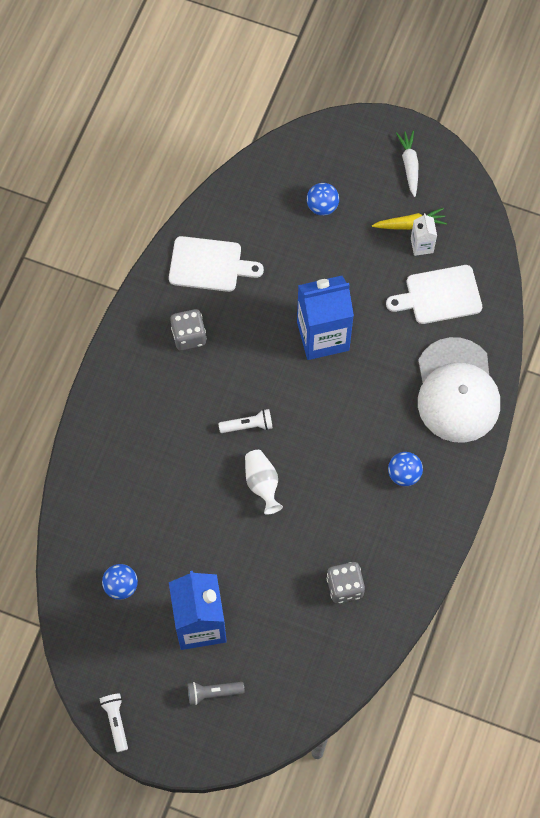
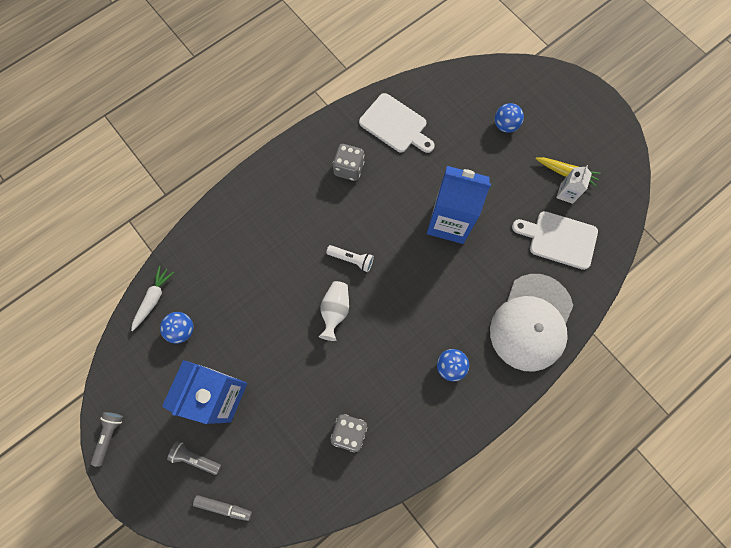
camera: 30 degrees right, 5 degrees up
(116, 721) = (109, 436): white flashlight -> grey flashlight
(268, 719) = (223, 507): none -> grey marker
(409, 165) = (590, 128): white carrot -> white carrot (153, 299)

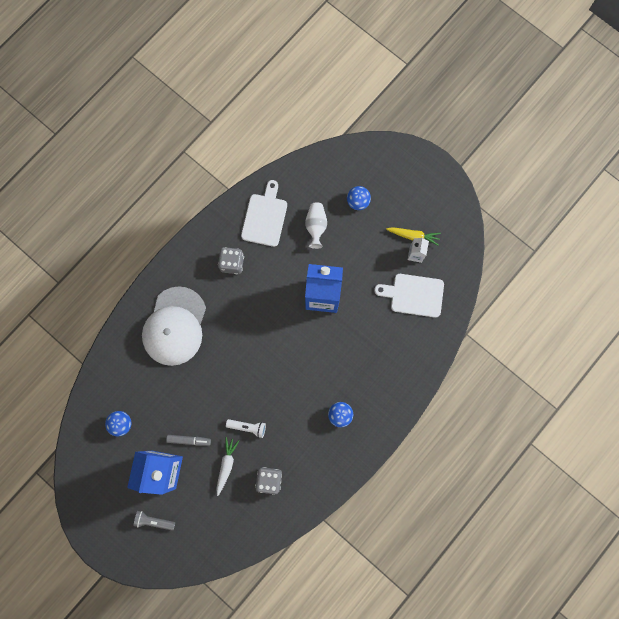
camera: 10 degrees left, 5 degrees up
(109, 436) = (83, 516): grey flashlight -> none
(153, 299) = (92, 403): white carrot -> white carrot (226, 465)
(223, 507) = (183, 553): grey marker -> grey marker (189, 440)
(335, 310) = (241, 386): white vase -> white vase (316, 226)
(351, 259) = (248, 341): white flashlight -> white flashlight (248, 427)
(395, 125) = (265, 217): white cutting board -> white cutting board turned 105 degrees counterclockwise
(531, 322) = (399, 368): white cap -> white cap (175, 326)

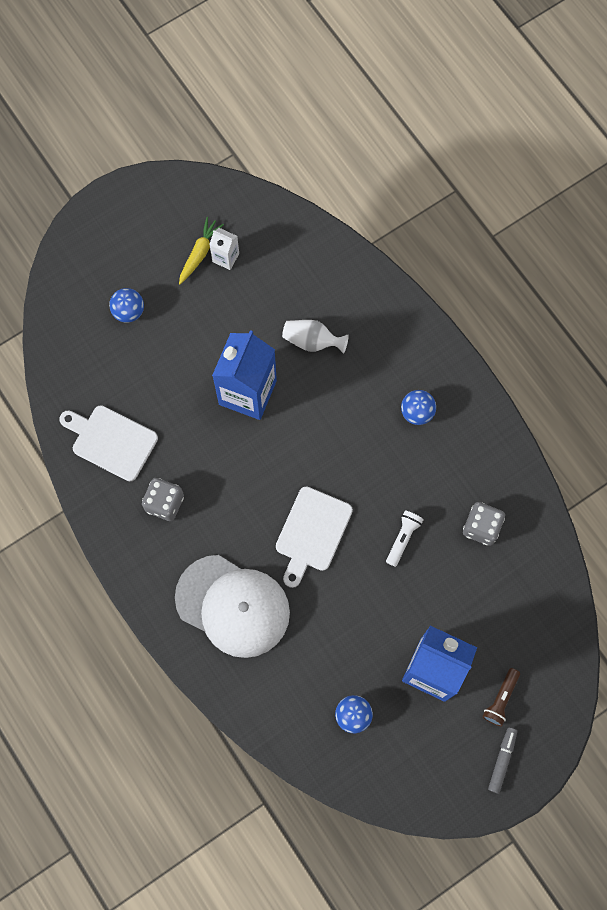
camera: 75 degrees left, 5 degrees down
(154, 521) = (500, 699): grey flashlight -> brown flashlight
(189, 440) = (400, 624): grey marker -> grey marker (502, 760)
(226, 465) = (447, 580): white carrot -> none
(316, 226) = (146, 376): white vase -> white vase (312, 341)
(414, 295) = (281, 275): white cutting board -> white cutting board (312, 533)

